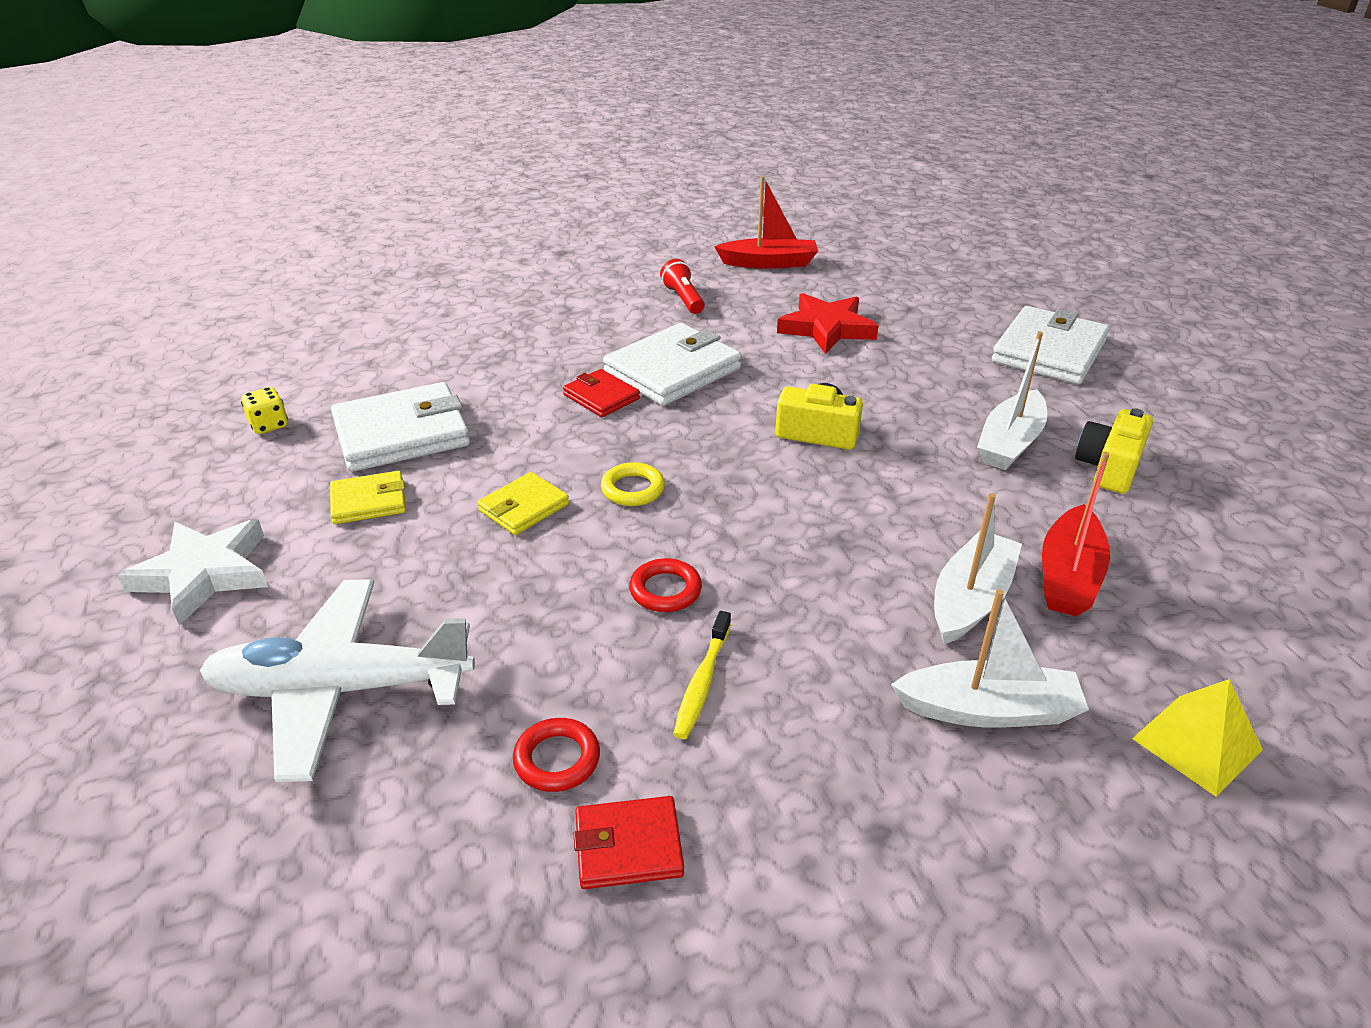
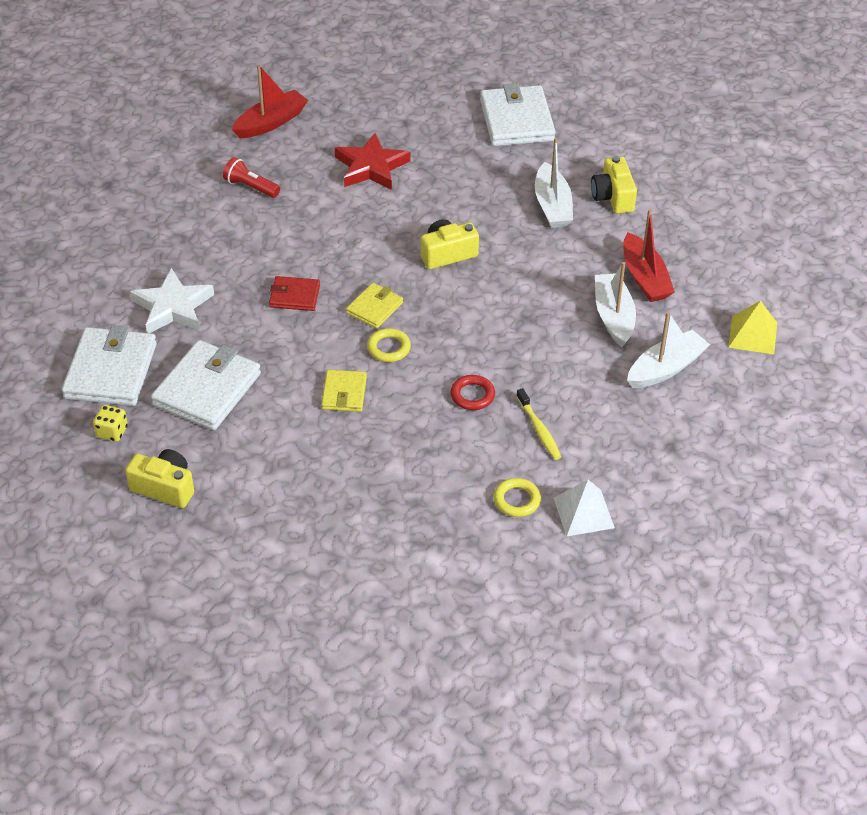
camera: 40 degrees left, 10 degrees up
(204, 574) = (224, 532): white star -> white star (172, 307)
(228, 497) = (164, 488): none -> yellow camera
(341, 689) = (382, 535): white plane -> none
(369, 501) = (252, 441): yellow wallet -> yellow wallet (374, 308)
(557, 759) = (517, 500): red ring -> yellow ring
(628, 846) = (584, 513): red wallet -> white pyramid
(672, 370) = (314, 252): white wallet -> white wallet (110, 371)

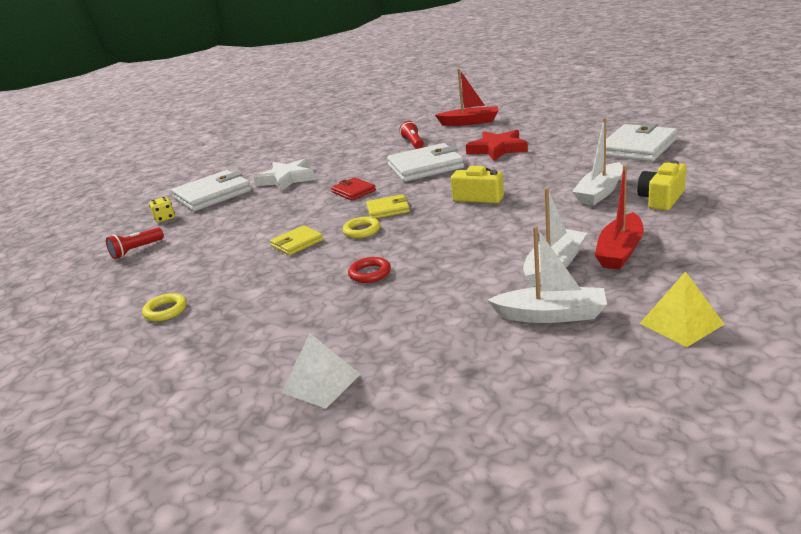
camera: 50 degrees right, 20 degrees down
(164, 488) = (136, 250): yellow camera -> red flashlight
(207, 389) = (236, 216): white wallet -> white wallet (425, 167)
(517, 500) = (290, 349): yellow ring -> yellow ring (166, 311)
(539, 429) = (381, 311): yellow toothbrush -> none

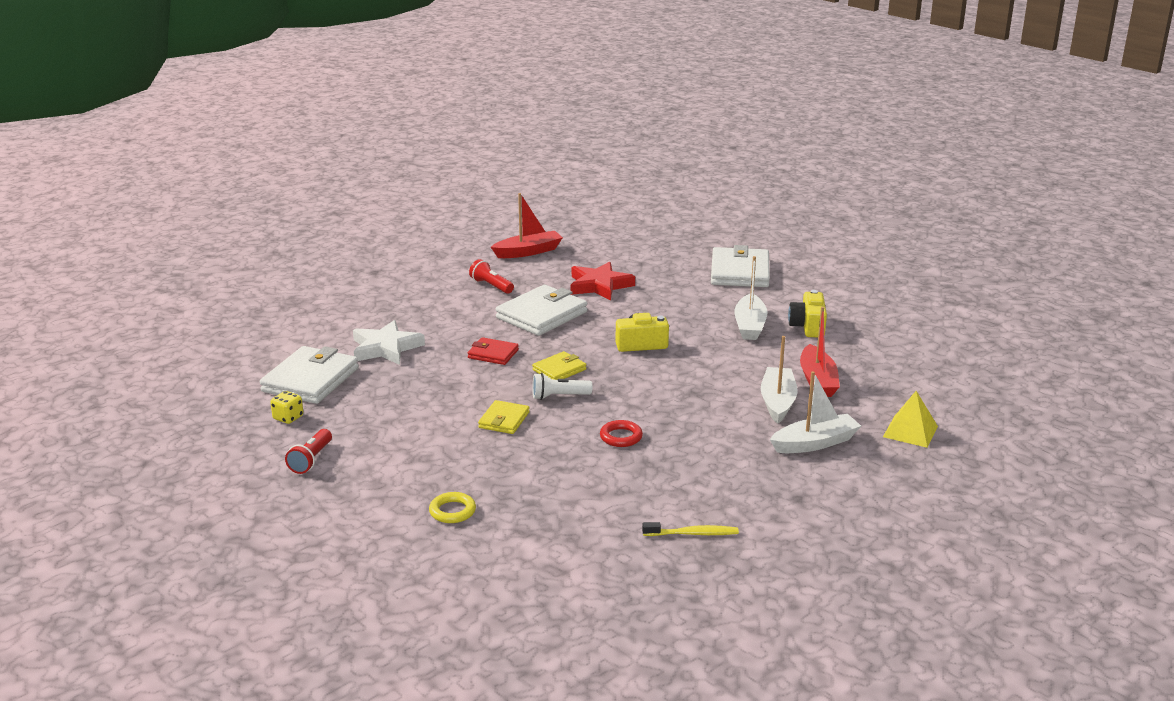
camera: 35 degrees left, 0 degrees up
(321, 383) = (692, 534): white pyramid -> yellow toothbrush
(362, 230) = (559, 396): yellow ring -> white flashlight

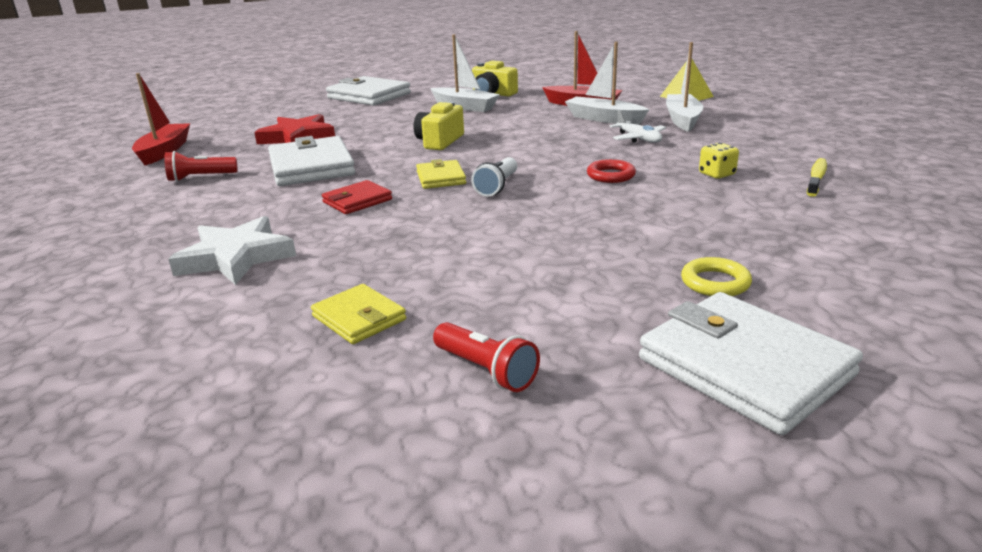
camera: 60 degrees left, 0 degrees up
(288, 418) = (324, 371): yellow dice -> yellow dice (716, 174)
(310, 380) = (232, 329): white wallet -> white wallet (744, 367)
(504, 420) = (518, 219): yellow wallet -> yellow wallet (359, 318)
(730, 431) = (638, 139): none -> white plane

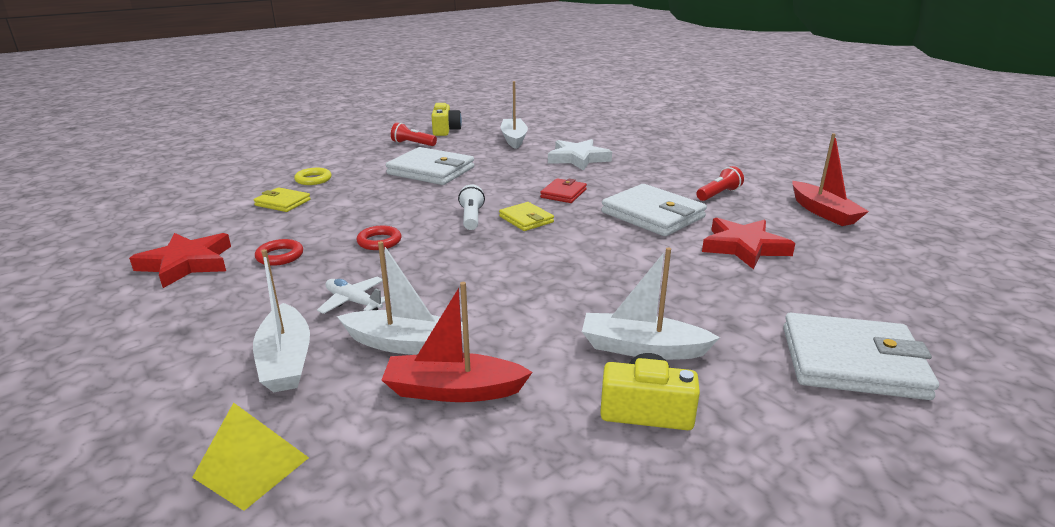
camera: 155 degrees right, 0 degrees up
(250, 341) = (514, 139): none -> white boat
(359, 318) = (479, 149): yellow wallet -> yellow wallet (282, 202)
(439, 141) = (582, 263): yellow camera -> yellow camera (445, 130)
(716, 174) = (280, 256): yellow dice -> red ring
(744, 367) = (312, 156): white wallet -> white wallet (431, 171)
(816, 178) = (187, 264): yellow toothbrush -> red star

